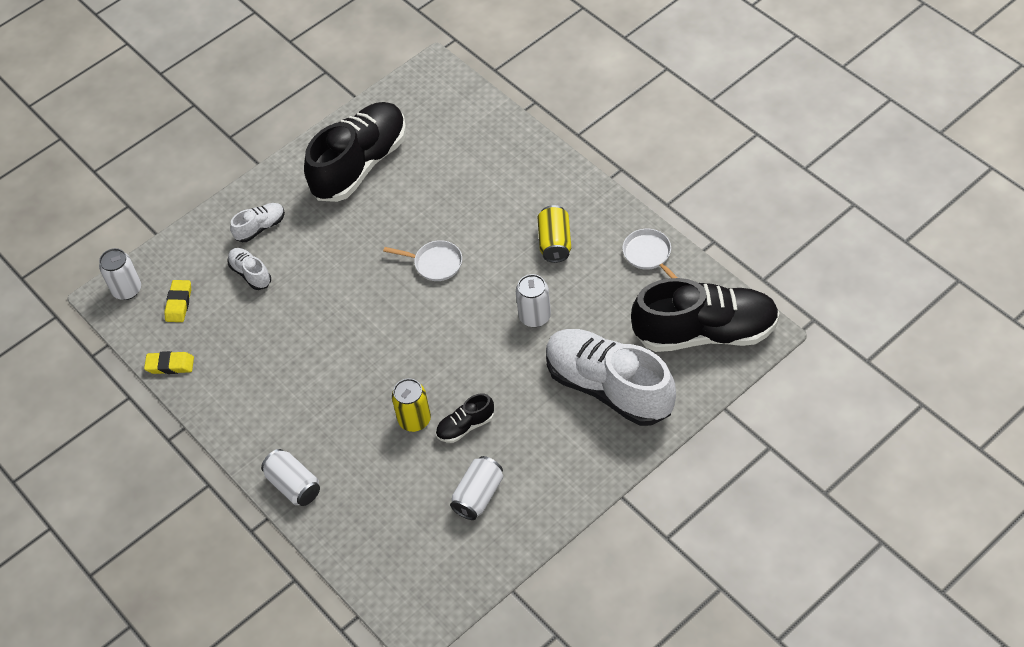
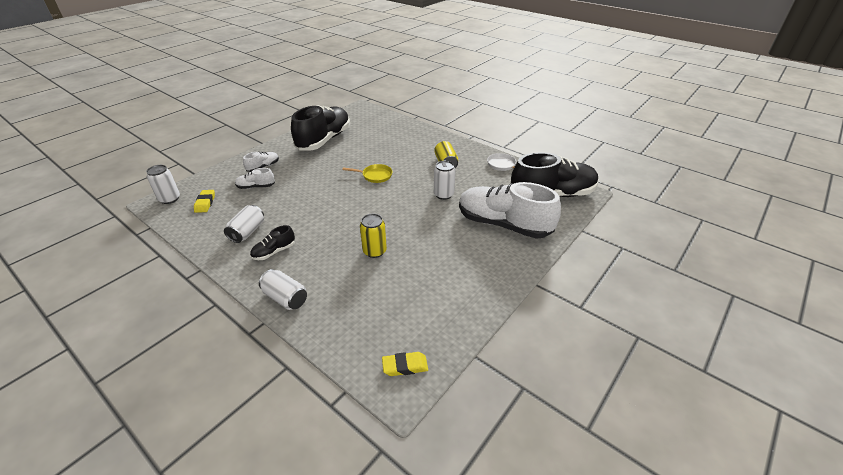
camera: 15 degrees left, 15 degrees down
(170, 365) = (194, 234): yellow eraser -> yellow eraser (405, 366)
(250, 274) = (256, 187): white shoe -> white shoe turned 45 degrees counterclockwise
(435, 263) = (375, 176): white pan -> yellow pan
(465, 426) = (412, 252): black shoe -> black shoe (274, 252)
(478, 495) = (431, 292): white can -> white can (247, 232)

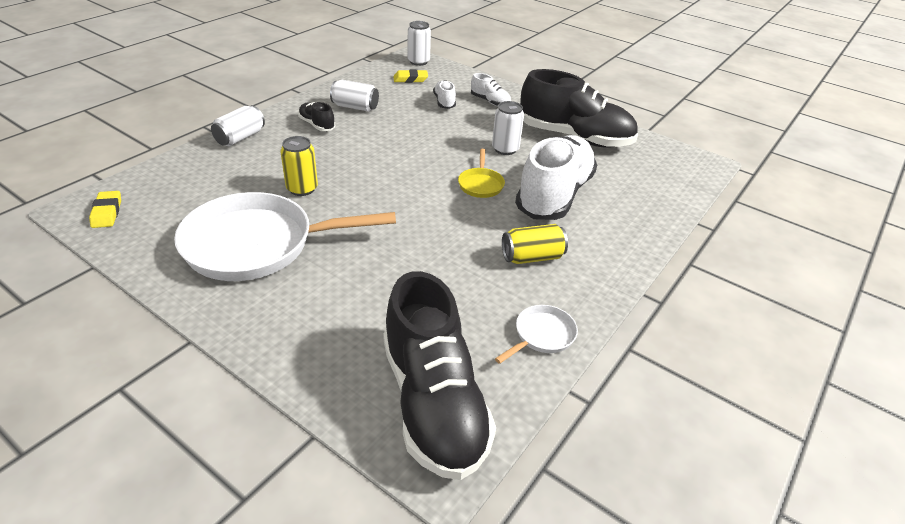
camera: 85 degrees right, 0 degrees up
(443, 195) = (431, 251): white can -> white can (505, 149)
(443, 265) = (257, 244): none -> white pan
(503, 224) = (341, 315): white shoe -> white shoe (554, 195)

